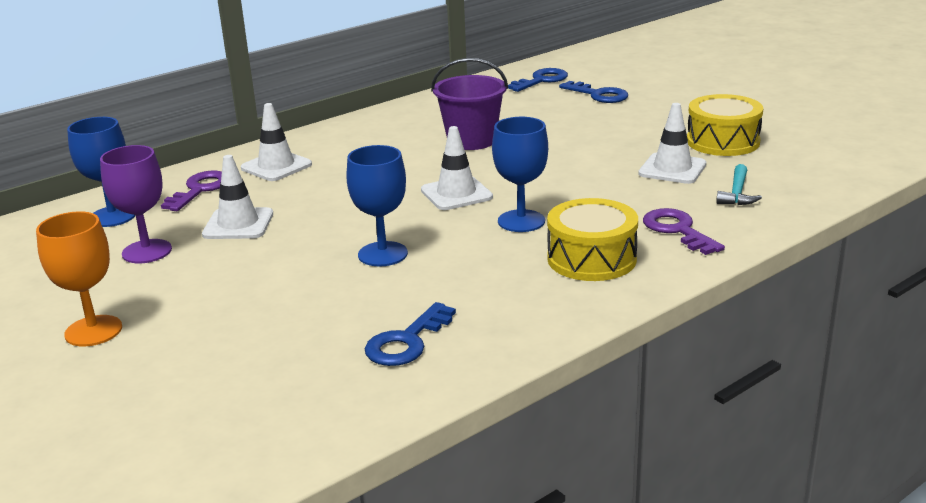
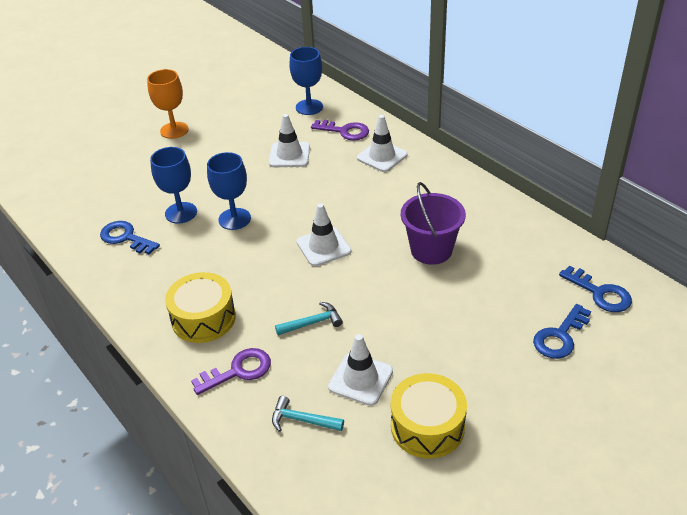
camera: 90 degrees right, 15 degrees up
(147, 251) = (259, 128): purple goblet -> none
(521, 221) = (271, 282): blue goblet -> blue goblet (181, 213)
(593, 194) = (312, 323): none -> turquoise hammer

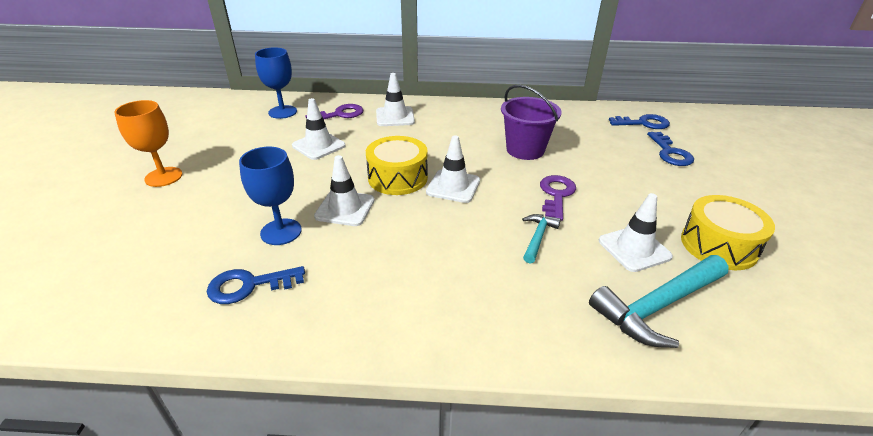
camera: 50 degrees left, 5 degrees down
(203, 318) = (450, 296): yellow drum -> yellow drum (397, 178)
(234, 219) = (345, 208): blue goblet -> white traffic cone
(238, 371) = (552, 312): purple key -> purple key (556, 195)
(302, 420) = (657, 306): turquoise hammer -> turquoise hammer, size x1.90

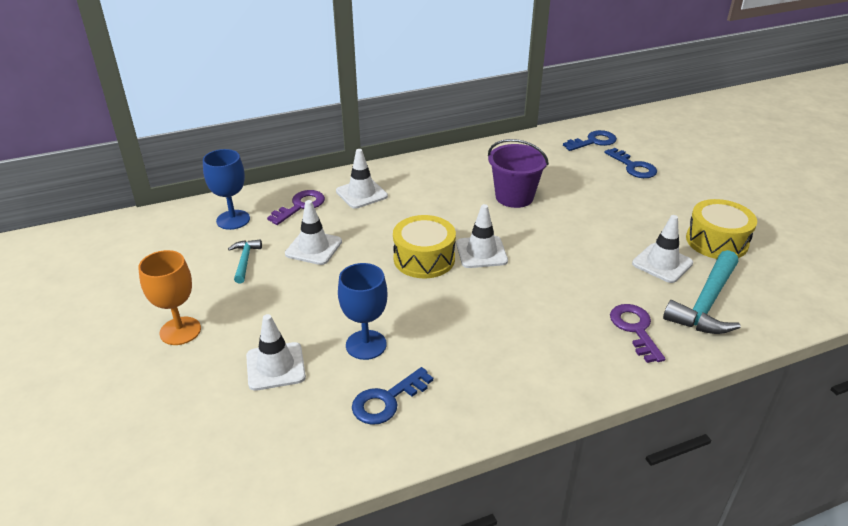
camera: 25 degrees left, 0 degrees up
(345, 208) = (403, 304): white traffic cone -> white traffic cone (275, 366)
(538, 237) = (586, 277): turquoise hammer -> turquoise hammer (245, 261)
(556, 195) = (572, 234): purple key -> purple key (635, 329)

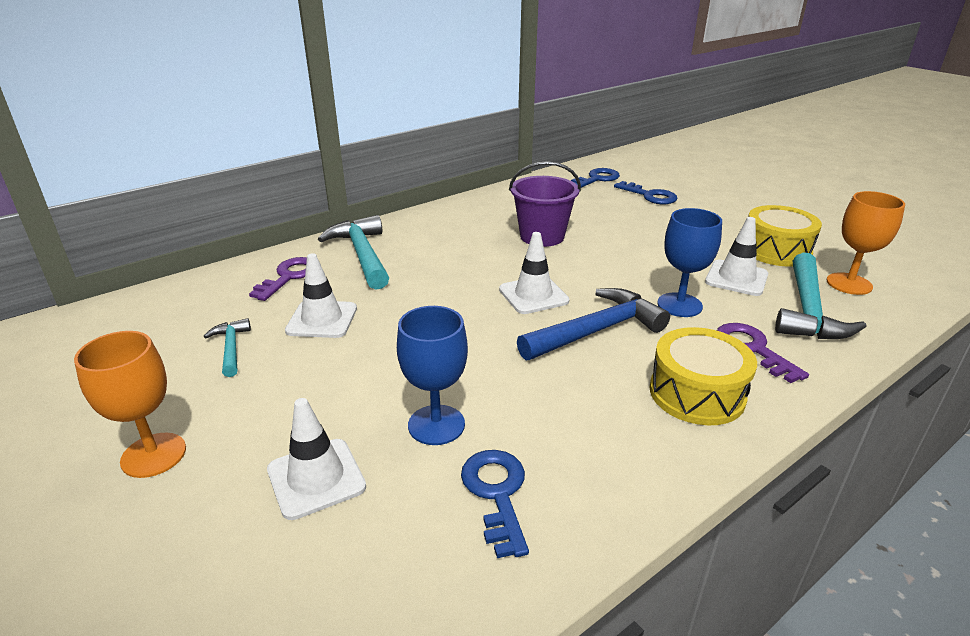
camera: 15 degrees left, 5 degrees down
(233, 220) = (202, 303): blue goblet -> blue goblet (679, 305)
(361, 194) = (362, 254): white traffic cone -> turquoise hammer
(387, 400) = (496, 494): blue key -> blue key turned 135 degrees clockwise
(424, 259) = (468, 312): yellow drum -> yellow drum (696, 393)
(516, 292) = (596, 331): none -> blue hammer
(762, 285) = (849, 284): none -> orange goblet

